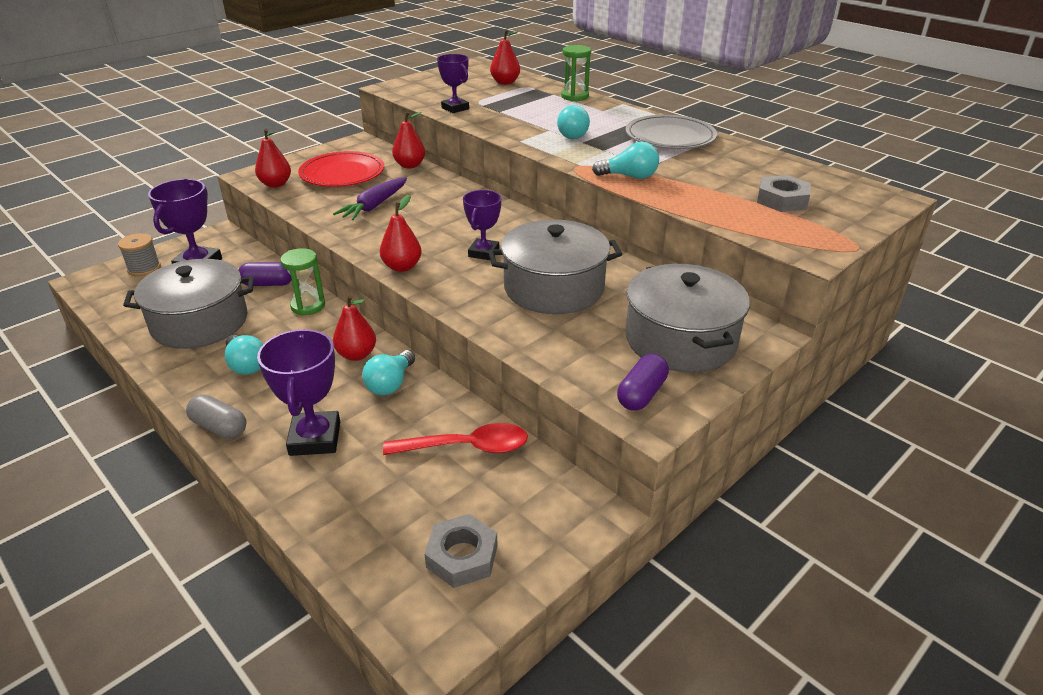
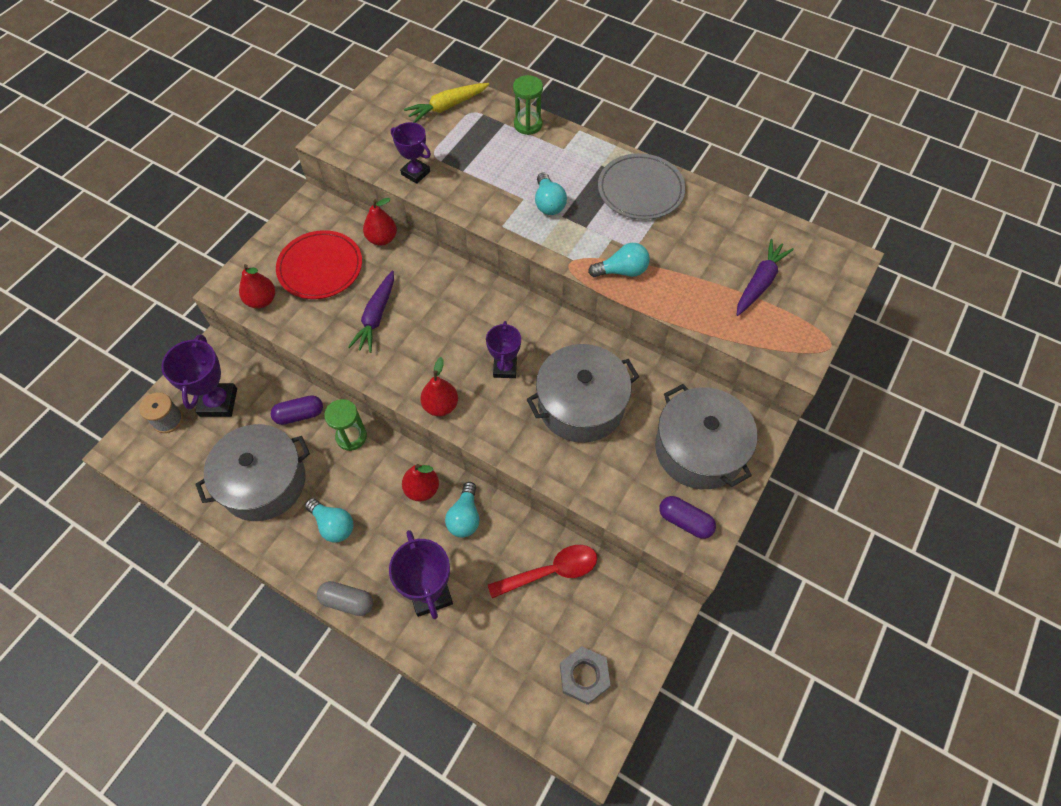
camera: 15 degrees left, 25 degrees up
(505, 82) = (447, 107): red pear -> yellow carrot
(641, 394) = (685, 521): purple capsule -> purple capsule turned 75 degrees counterclockwise
(782, 200) = (760, 282): grey nut -> purple carrot

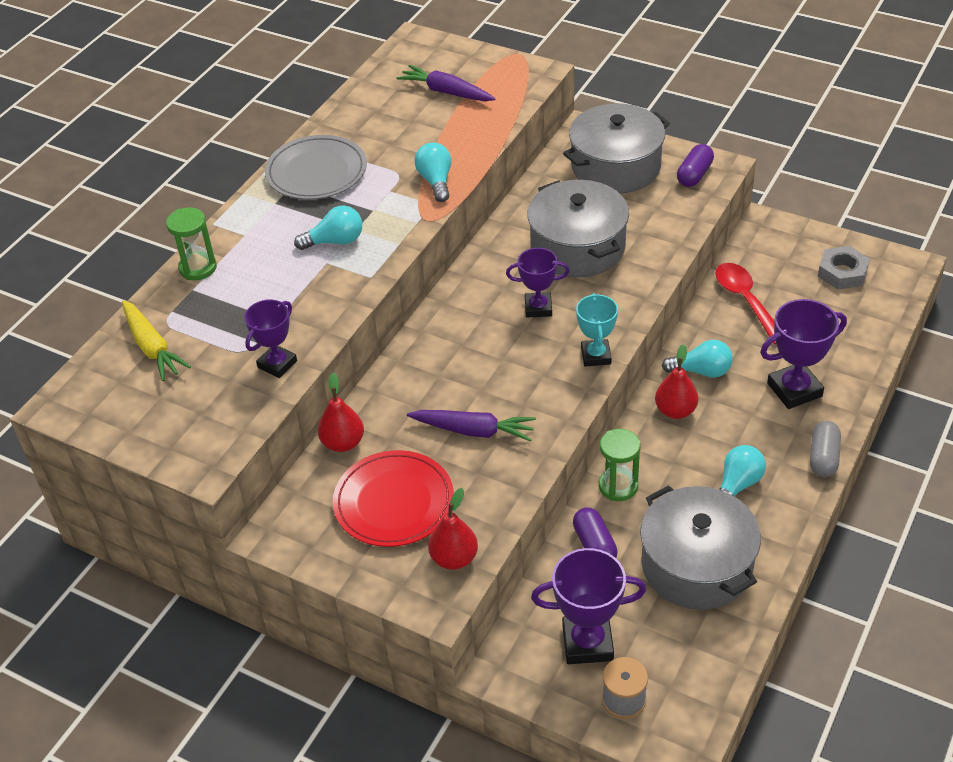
camera: 90 degrees left, 15 degrees down
(441, 406) = (595, 356): red pear -> turquoise trophy

